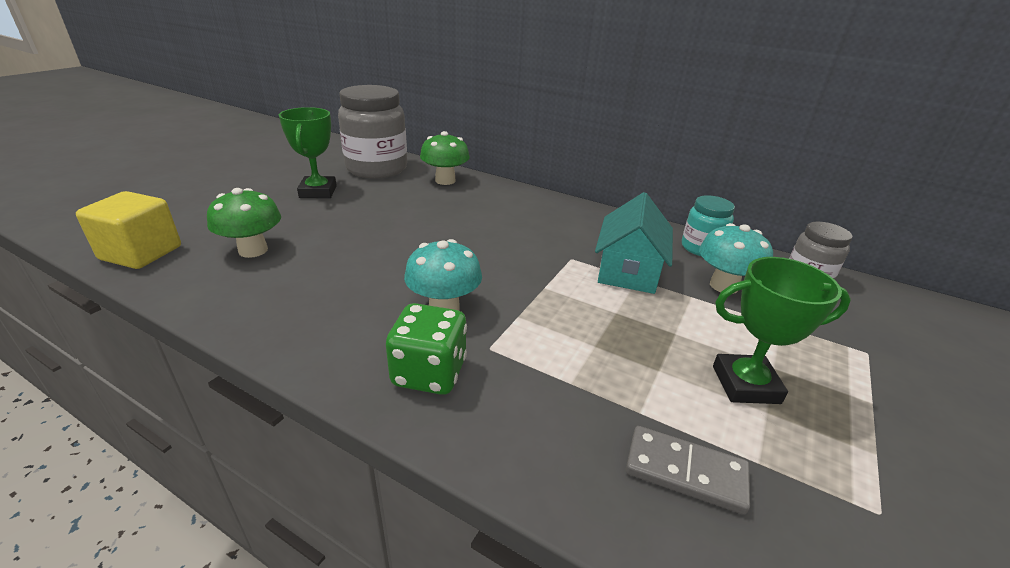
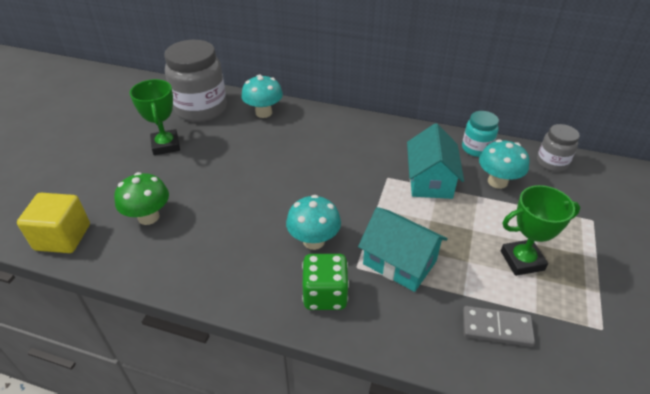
camera: 10 degrees left, 10 degrees up
(445, 180) = (263, 113): green mushroom -> turquoise mushroom
(554, 353) = (399, 262): none -> turquoise house

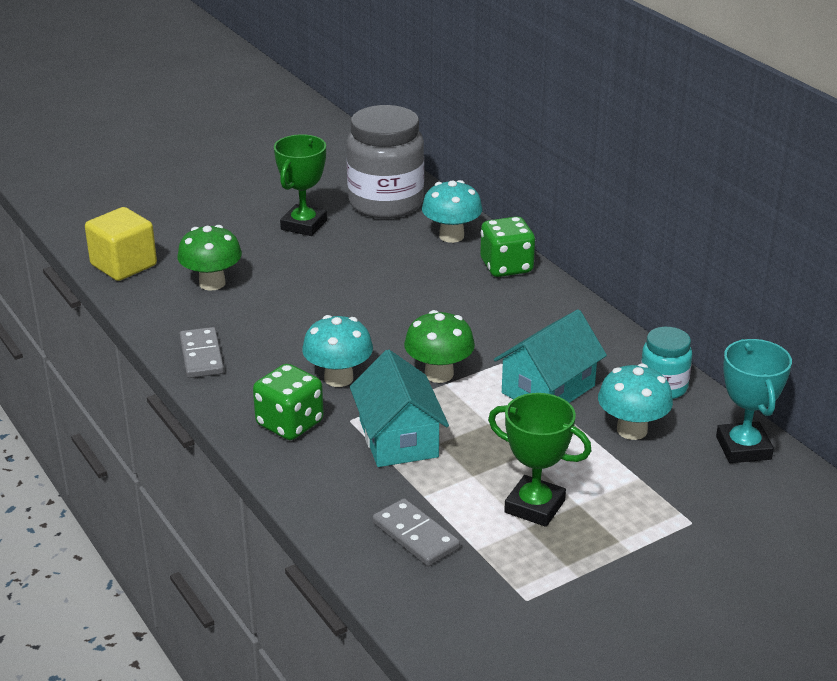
camera: 40 degrees right, 10 degrees down
(204, 278) = (202, 356): none -> grey domino
(315, 117) = (506, 267): none -> green dice
(365, 203) = (439, 374): none -> green mushroom
(552, 163) = (743, 448): grey jar -> turquoise trophy

